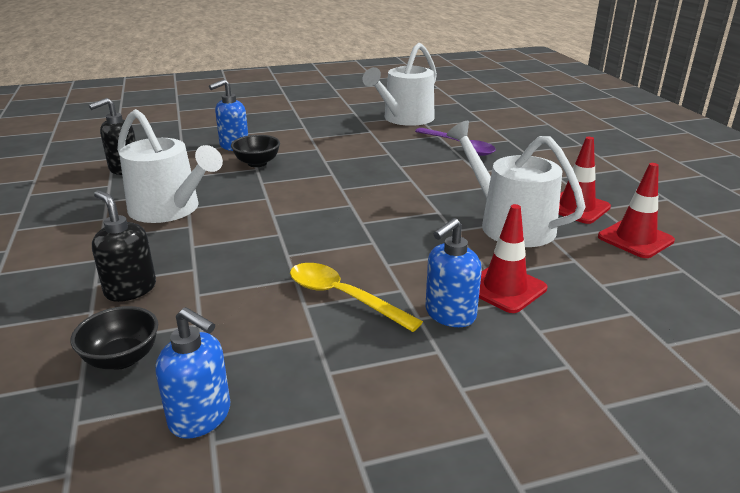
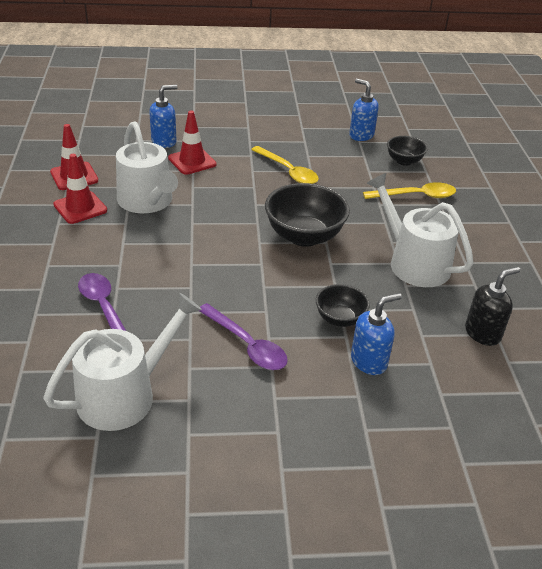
camera: 170 degrees left, 10 degrees up
(130, 289) = (415, 196): black soap dispenser -> yellow spoon
(300, 216) = (304, 236): none -> black bowl
(333, 143) = (246, 345): none -> purple spoon
(449, 314) = (233, 154): blue soap dispenser -> blue soap dispenser (164, 141)

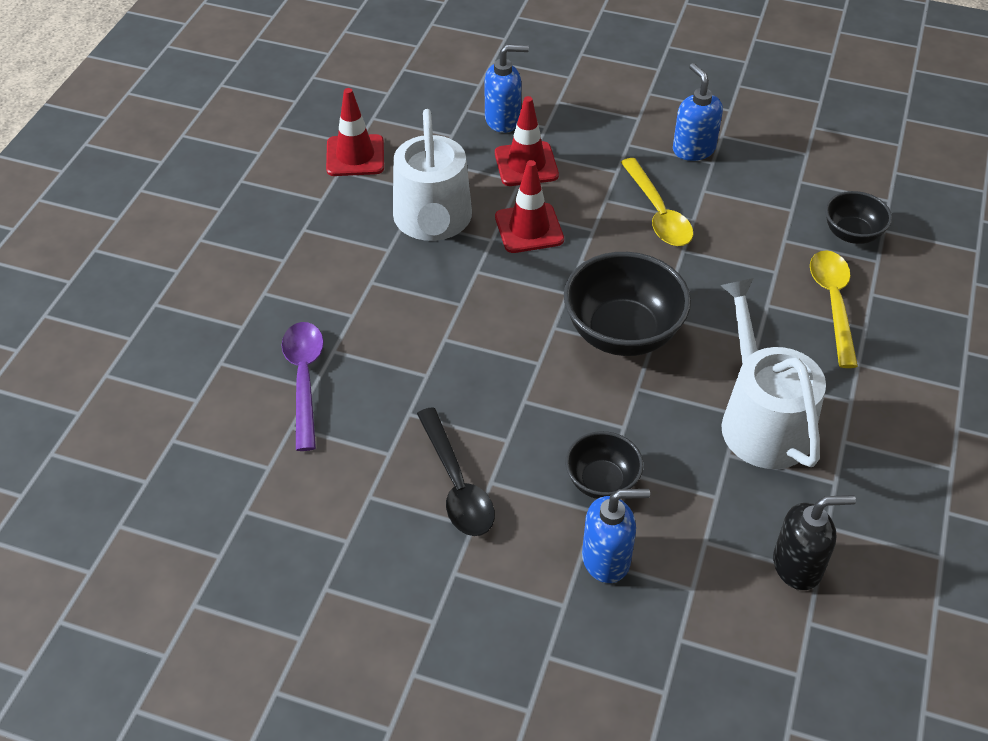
camera: 25 degrees right, 10 degrees up
(80, 208) = (341, 210): red traffic cone -> red traffic cone (529, 228)
(124, 395) = (275, 510): white watering can -> none
(246, 345) = (456, 484): purple spoon -> black spoon
(361, 135) = (809, 169): blue soap dispenser -> blue soap dispenser (693, 149)
(415, 196) = (833, 303): yellow spoon -> yellow spoon turned 105 degrees counterclockwise

